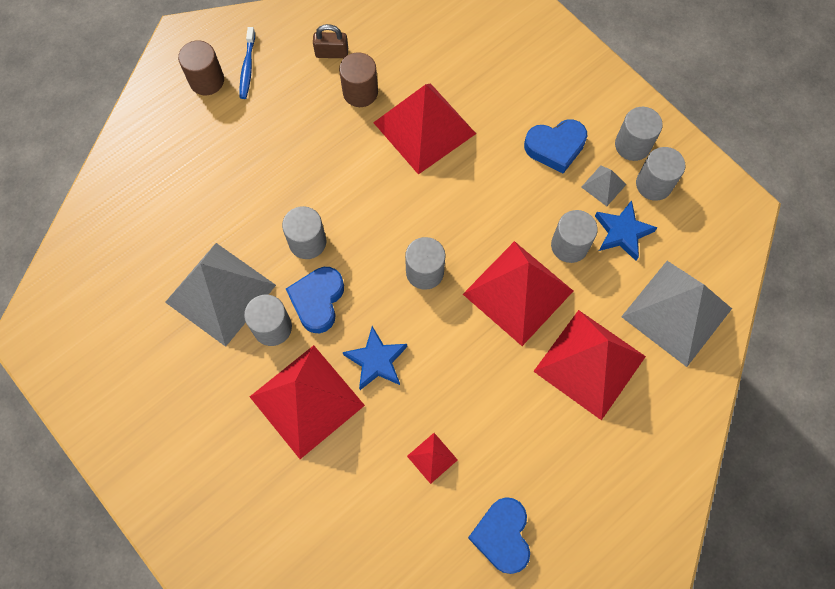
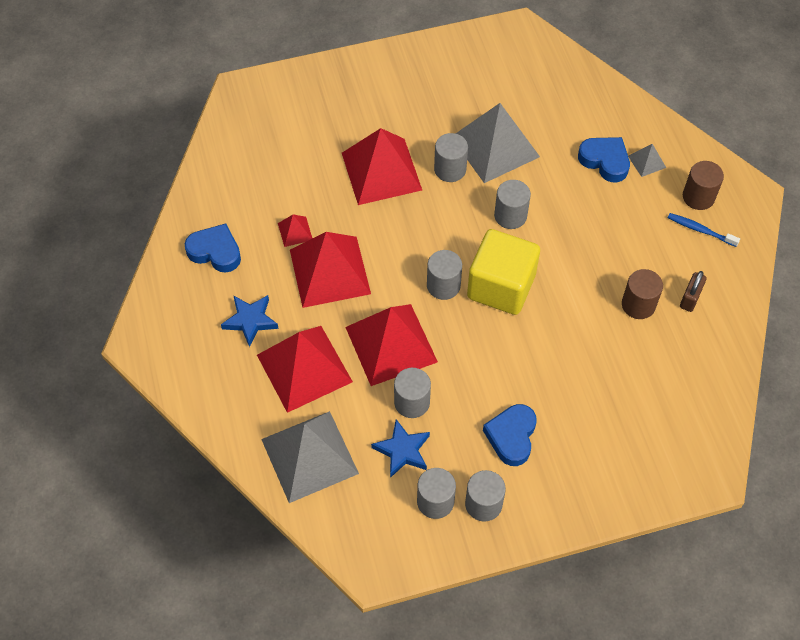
camera: 115 degrees right, 10 degrees down
(317, 301) = (456, 205): blue heart -> blue heart (605, 161)
(376, 360) = (387, 225): blue star -> blue star (250, 321)
(399, 218) = (501, 286): none -> yellow cube
(424, 128) = (579, 340): red pyramid -> red pyramid (329, 271)
(603, 185) = (454, 458): grey pyramid -> grey pyramid (647, 161)

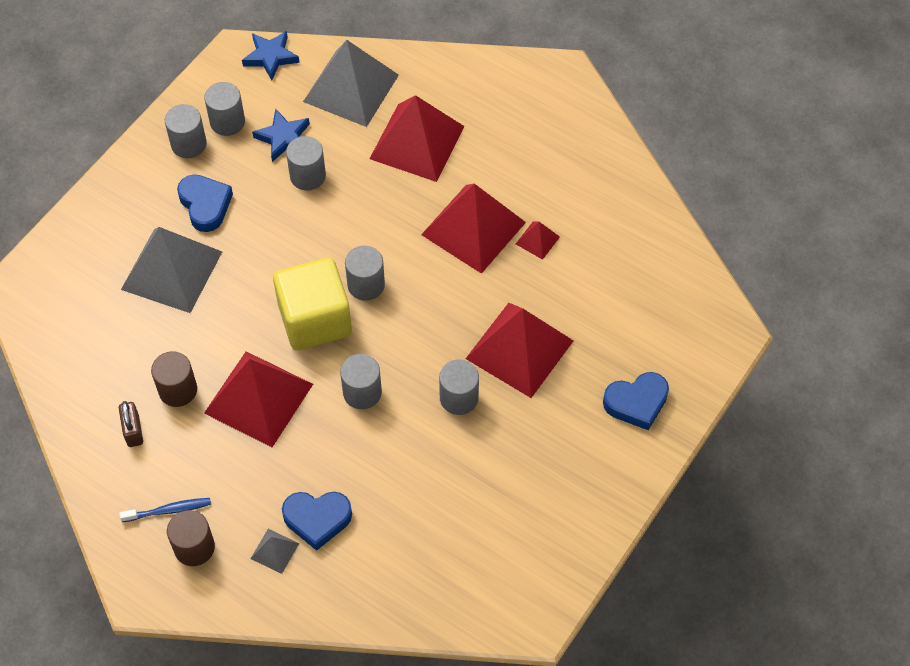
camera: 140 degrees right, 0 degrees up
(215, 251) = (584, 177): blue heart -> blue heart (636, 403)
(250, 321) = (496, 146): blue star -> blue star (270, 57)
(391, 344) = (365, 207): red pyramid -> red pyramid (258, 398)
(495, 146) = (438, 454): grey pyramid -> grey pyramid (172, 270)

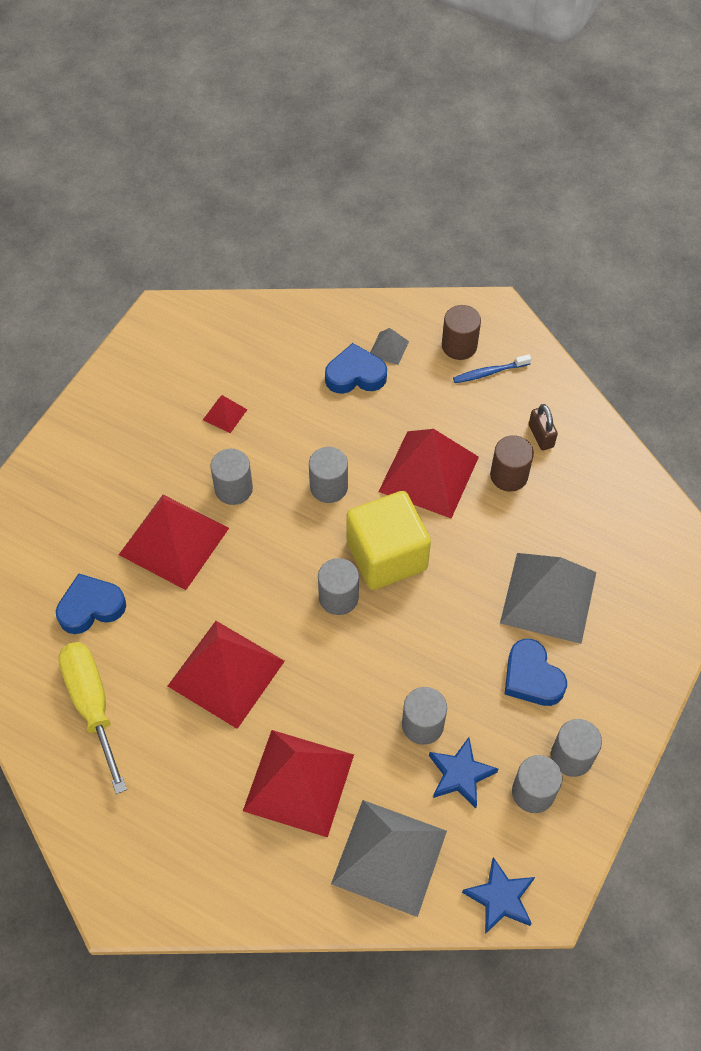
camera: 175 degrees right, 0 degrees up
(537, 240) = (154, 664): red pyramid -> red pyramid (225, 414)
(591, 212) = (92, 705): none -> yellow screwdriver
(636, 403) = (58, 497): blue heart -> blue heart (91, 607)

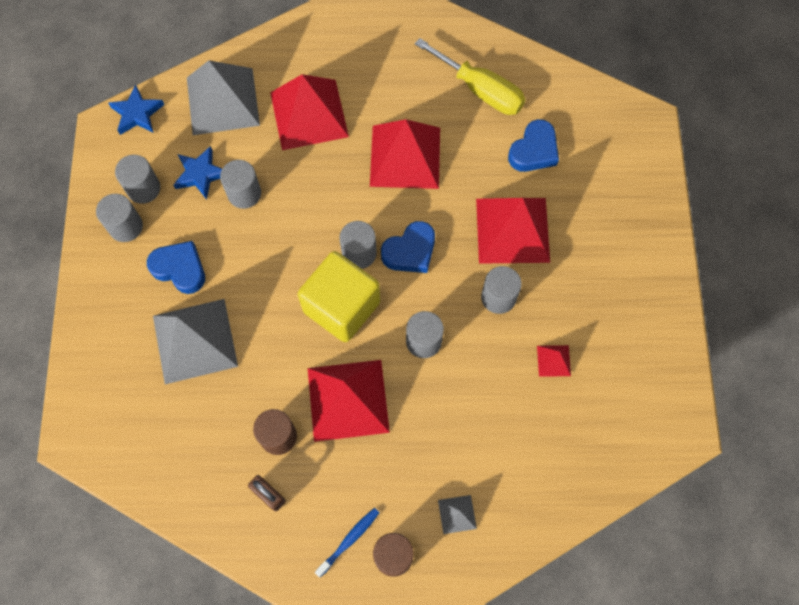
camera: 150 degrees right, 10 degrees up
(355, 375) = (469, 466): blue heart -> blue heart (410, 251)

